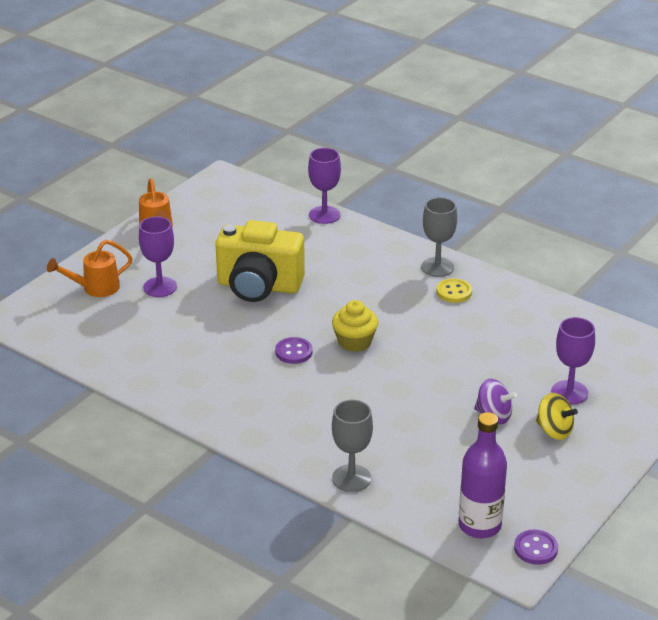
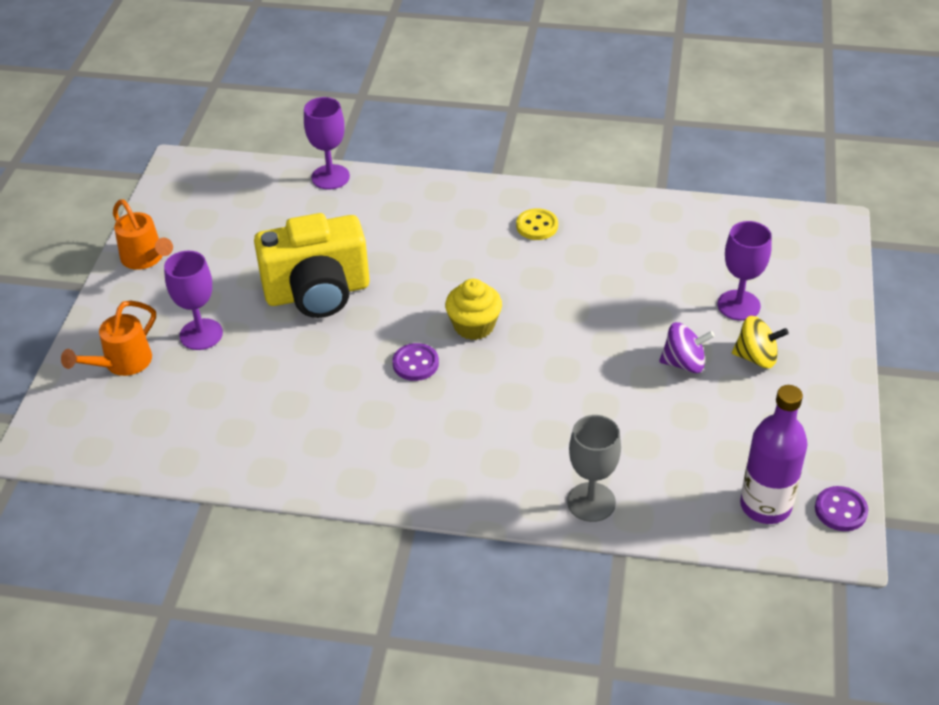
camera: 25 degrees left, 10 degrees up
(437, 267) = (498, 201): grey goblet -> none

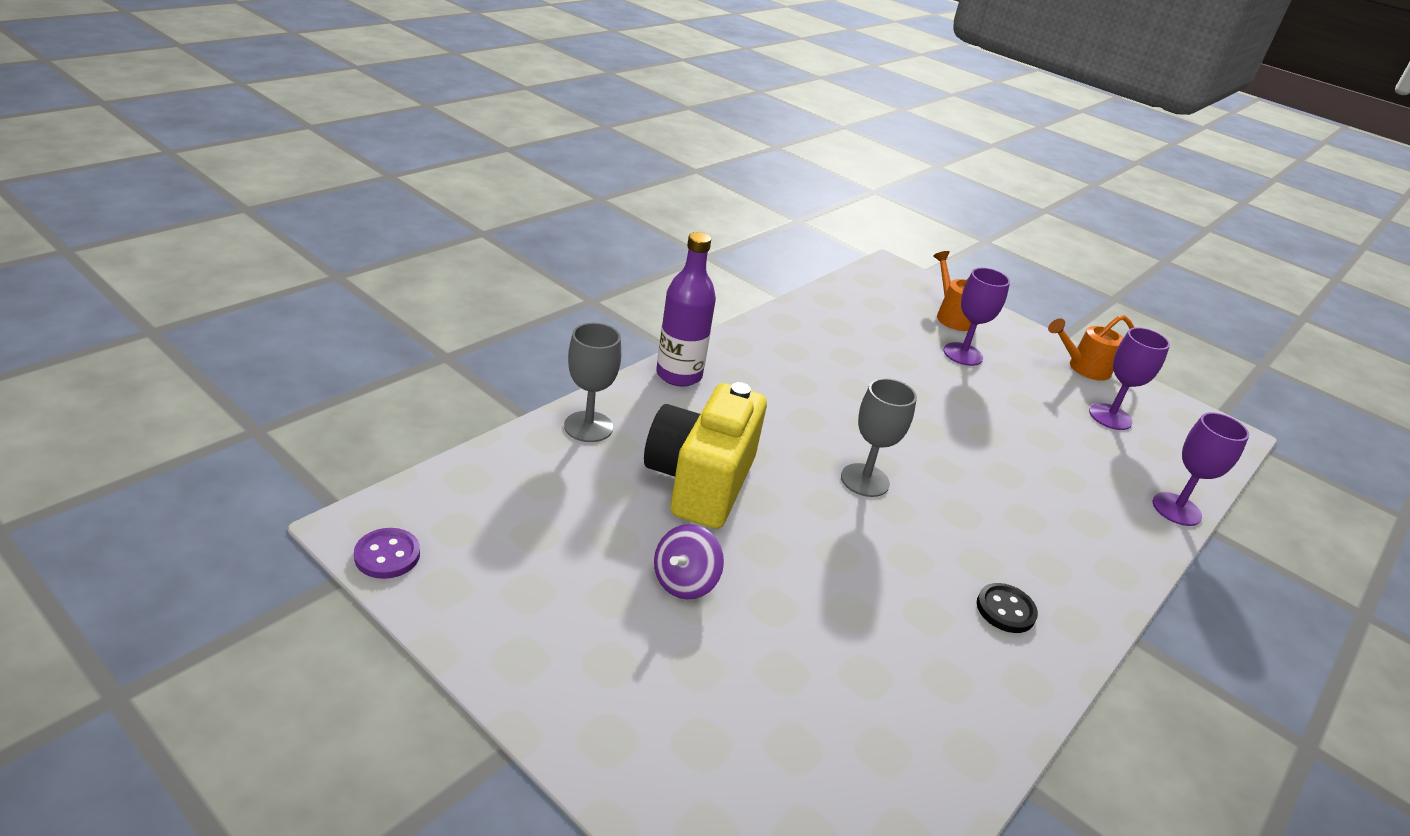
camera: 115 degrees right, 10 degrees down
(318, 293) = (979, 423): yellow camera -> yellow camera (700, 482)
(415, 363) = (841, 426): purple button -> none
(474, 326) = (865, 480): yellow cupcake -> grey goblet
(537, 226) = (1005, 610): yellow button -> black button
(738, 305) = (731, 693): purple goblet -> purple goblet (1110, 417)
(756, 357) = (636, 645): yellow spinning top -> none
(765, 506) = (458, 513): purple bottle -> purple bottle (679, 375)

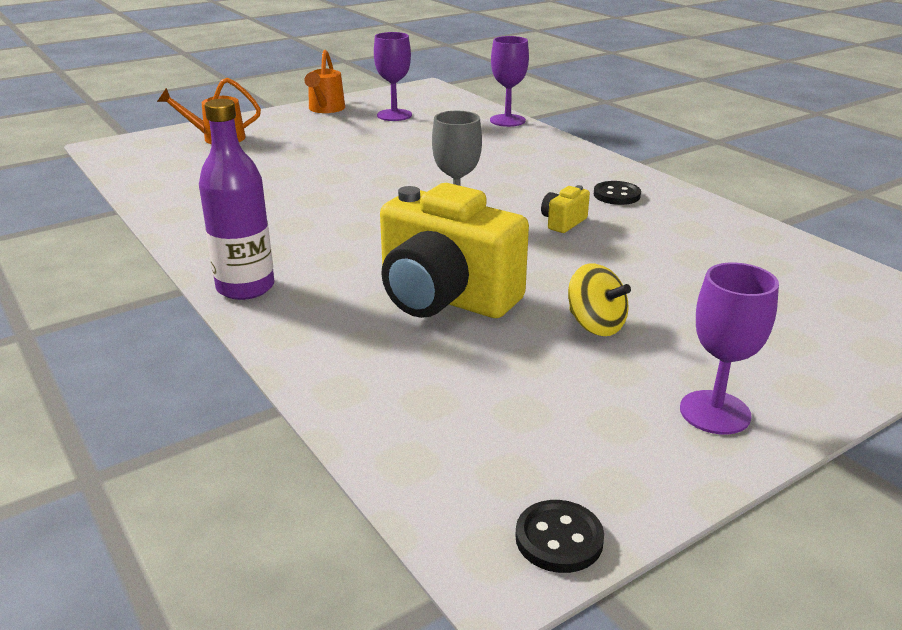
camera: 70 degrees left, 5 degrees down
(387, 555) = (559, 539): purple button -> black button
(588, 427) = (326, 358): grey goblet -> none
(685, 582) = (595, 325): purple spinning top -> yellow spinning top
(900, 560) = (563, 222): none -> yellow camera
(963, 354) = (282, 146): purple goblet -> purple goblet (715, 412)

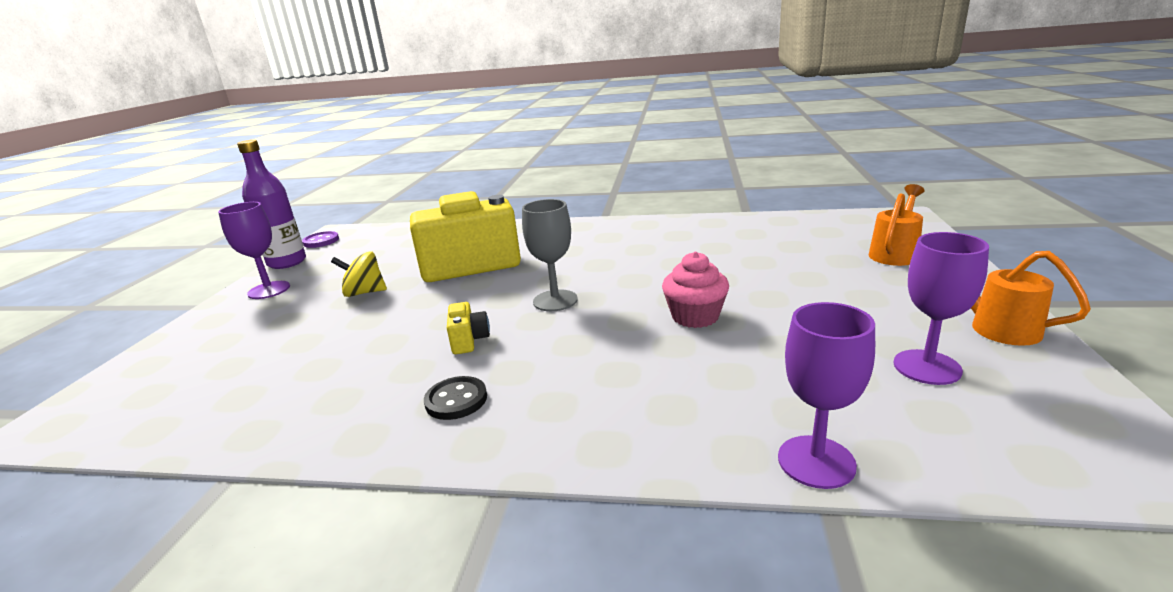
camera: 135 degrees right, 5 degrees down
(245, 287) = (576, 226): purple bottle -> purple bottle (287, 262)
(411, 168) = (695, 316): none -> pink cupcake
(559, 539) = (321, 241): black button -> purple button

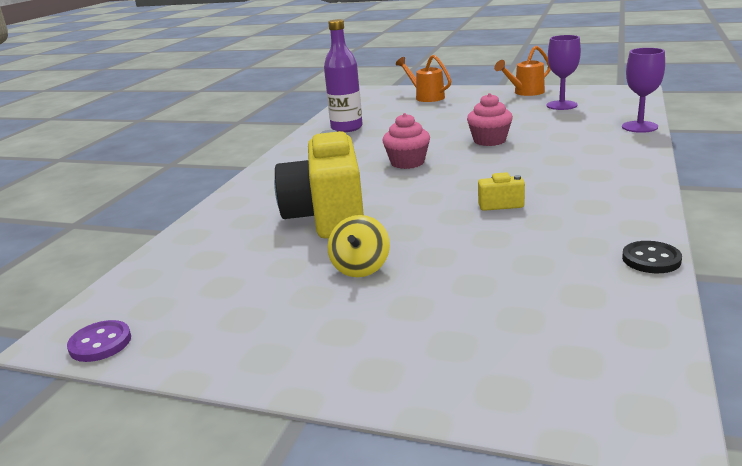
camera: 80 degrees left, 0 degrees up
(269, 290) = (294, 347): purple goblet -> none
(287, 262) = (179, 358): purple bottle -> purple bottle (346, 128)
(456, 400) = (589, 201): black button -> black button (651, 259)
(555, 300) = (440, 178): grey goblet -> none
(607, 278) = (407, 163): none -> pink cupcake

